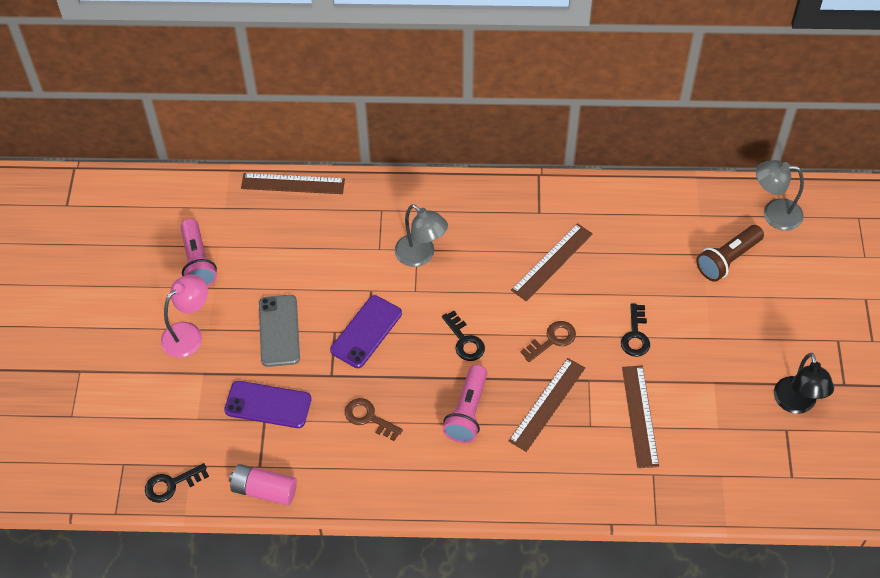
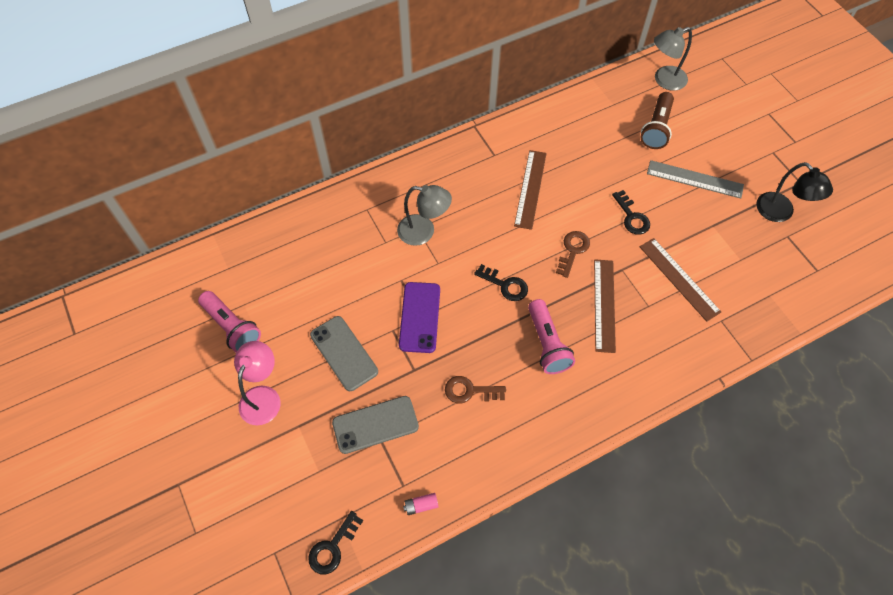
camera: 30 degrees left, 5 degrees up
(264, 490) = (421, 505): pink battery -> pink battery, size x0.52
(268, 404) = (375, 424): purple phone -> grey phone
(293, 184) = (276, 221): brown ruler -> none
(729, 329) = (694, 179): none -> grey ruler

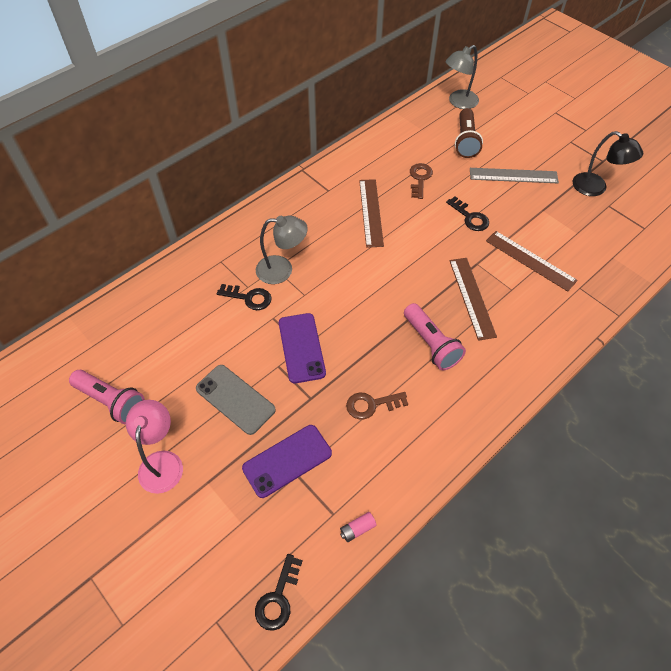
camera: 15 degrees left, 5 degrees down
(375, 424) = (287, 460): grey phone -> purple phone
(505, 285) = (375, 300): black key -> black key (249, 298)
(573, 250) = (427, 257): brown key -> brown key (420, 178)

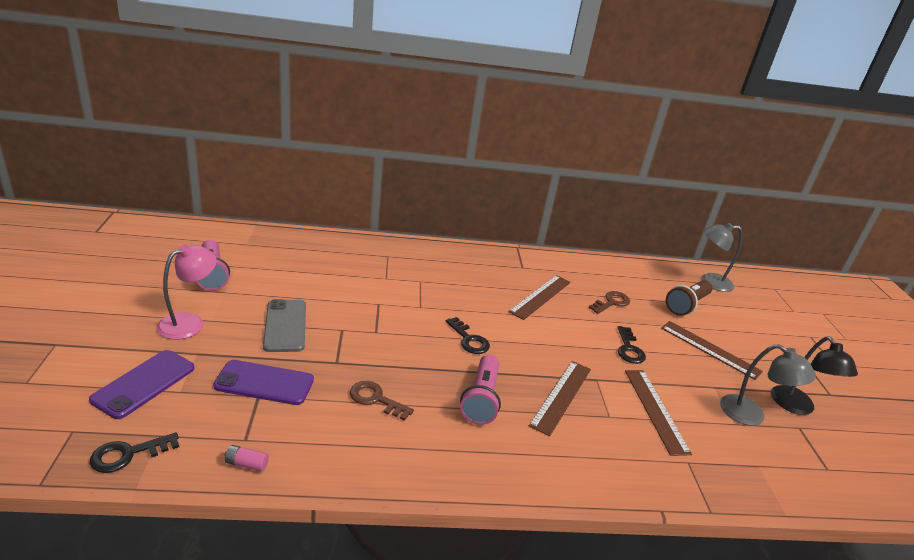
camera: 35 degrees right, 25 degrees down
(249, 298) = (378, 284): black key -> black key (469, 340)
(282, 270) = (424, 285): grey lamp -> grey lamp (751, 415)
(301, 348) = (373, 331): purple phone -> purple phone (144, 383)
(513, 176) = (709, 349): grey ruler -> brown ruler

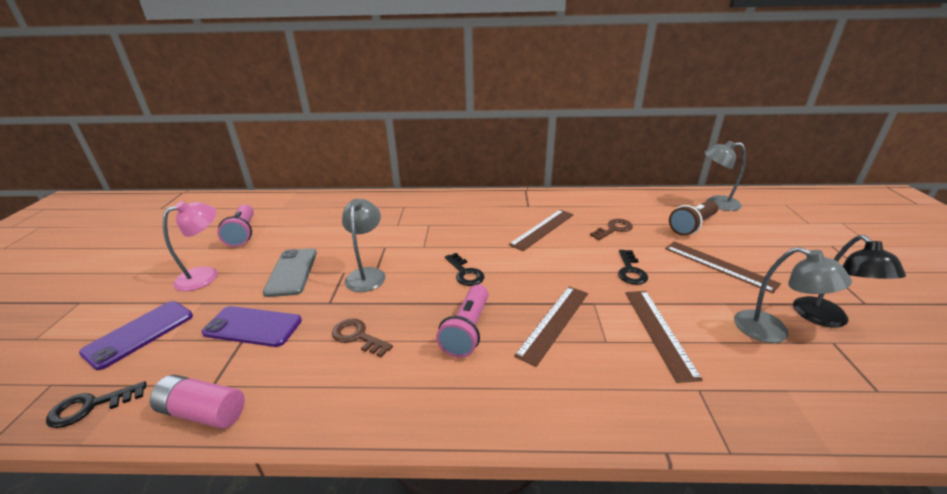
camera: 10 degrees right, 0 degrees up
(246, 464) = (203, 412): pink battery -> pink battery, size x1.92
(368, 334) = (367, 274): none -> grey lamp

